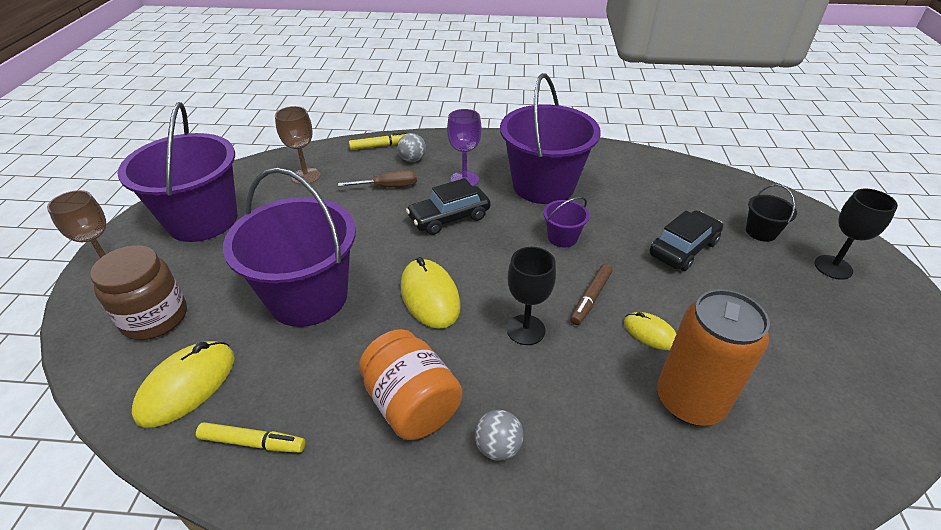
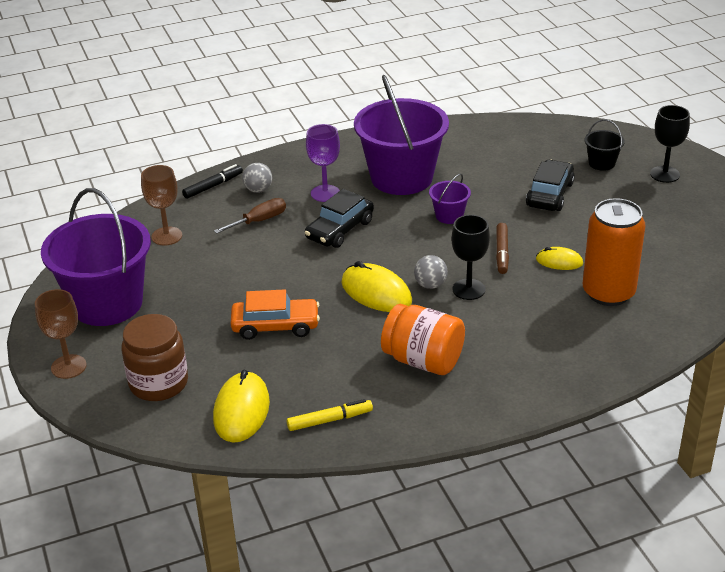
camera: 25 degrees left, 5 degrees down
(308, 297) = (275, 326): purple bucket -> orange car
(381, 146) = (213, 186): yellow marker -> black marker
(498, 447) = (501, 361): grey ball -> grey ball (430, 285)

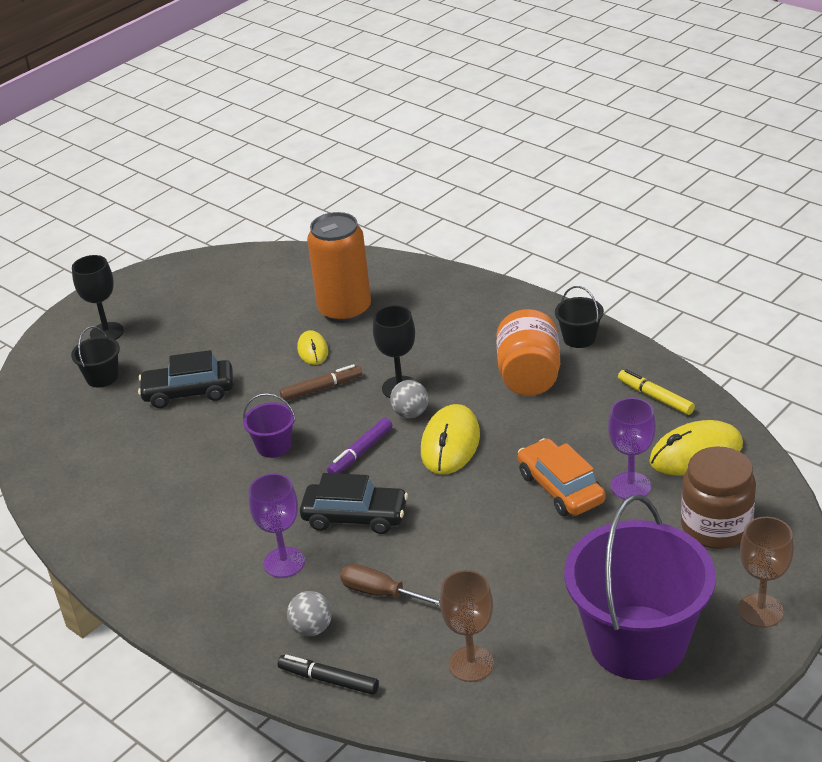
camera: 115 degrees left, 0 degrees up
(242, 360) = (630, 486): none -> purple goblet
(401, 177) = (211, 512): purple bucket -> none
(406, 250) = (360, 452): none -> purple marker
(453, 411) = (579, 338): none -> black bucket

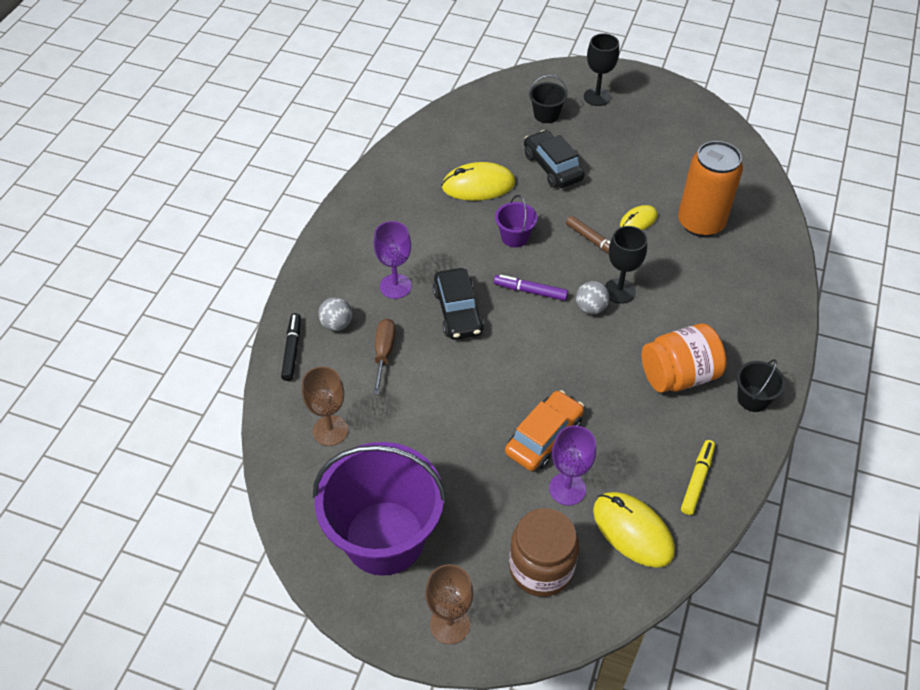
camera: 65 degrees right, 15 degrees up
(450, 443) = (566, 345): yellow mouse -> yellow mouse (478, 185)

